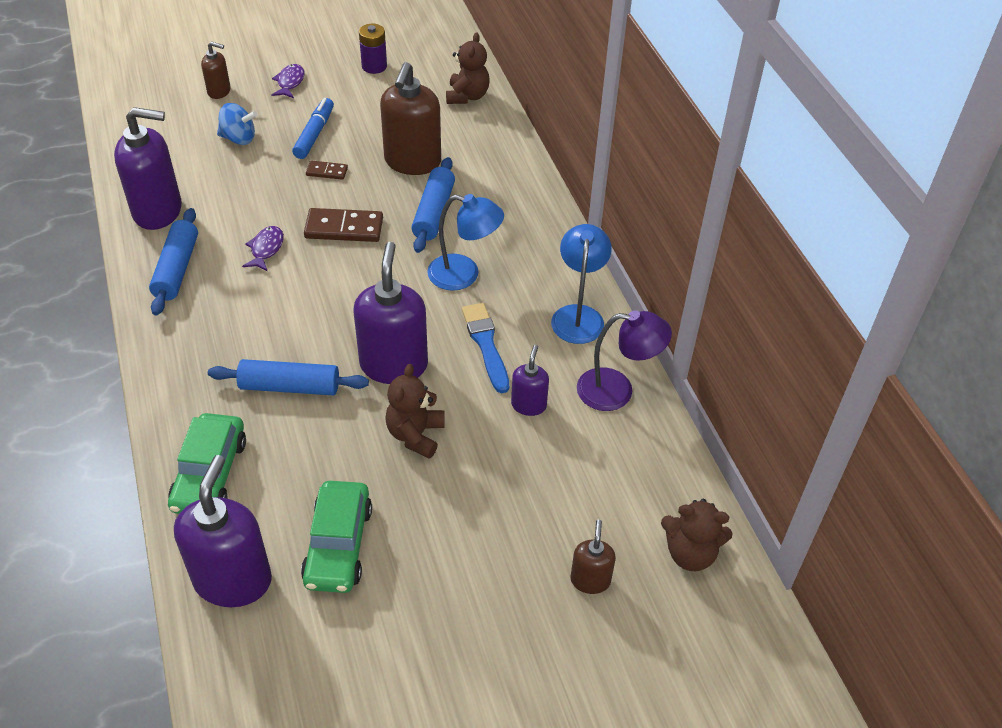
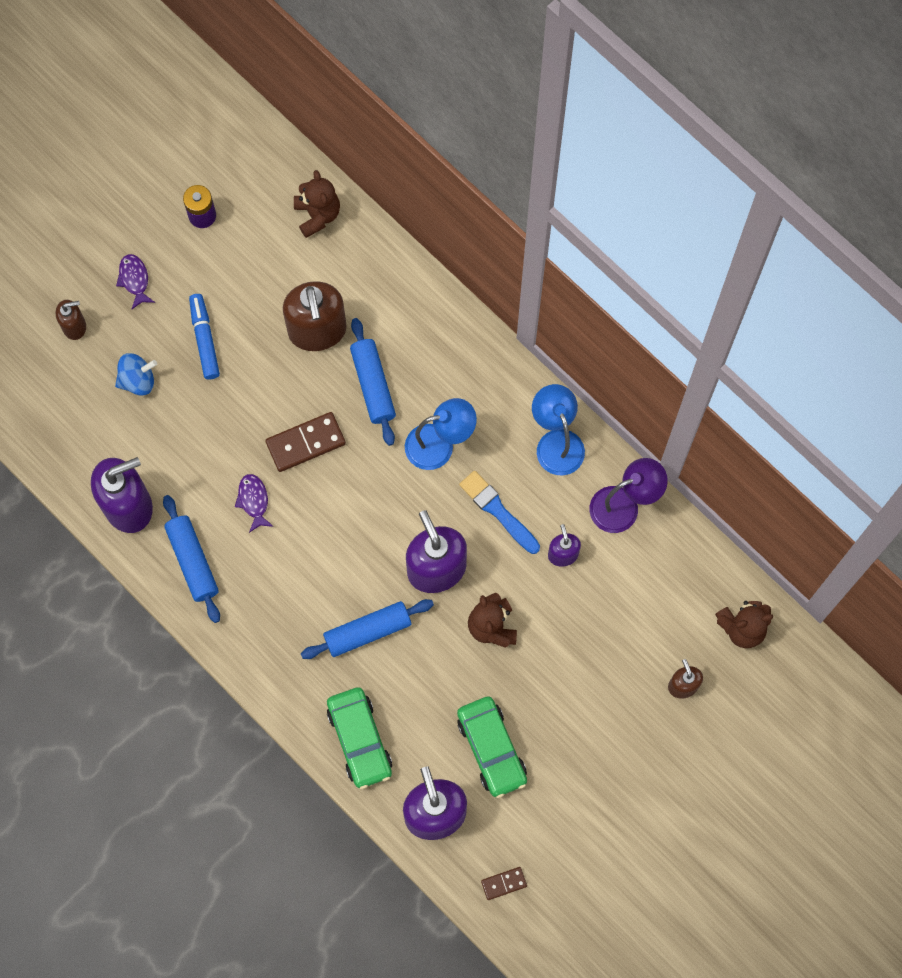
camera: 25 degrees left, 25 degrees up
(327, 172) = (247, 382): brown domino -> brown domino (504, 883)

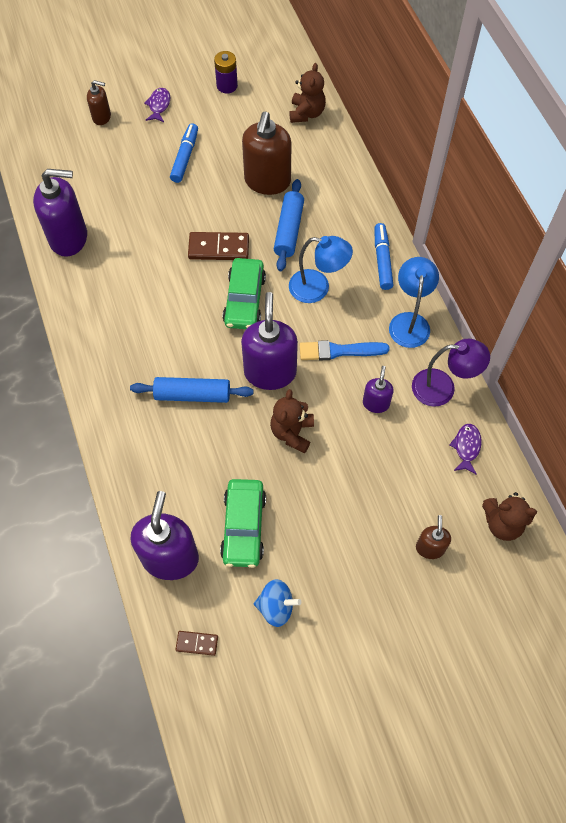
camera: 25 degrees right, 10 degrees down
(138, 380) = (124, 164): blue spinning top -> blue spinning top (276, 607)
(193, 561) = (91, 292): blue rolling pin -> none
(253, 501) = (159, 270): purple fish -> purple fish (466, 447)
(359, 740) = (142, 472): green car -> green car (244, 300)
(494, 378) = (382, 260): none -> blue marker
(498, 511) = (339, 351): blue brush -> blue brush turned 75 degrees counterclockwise

